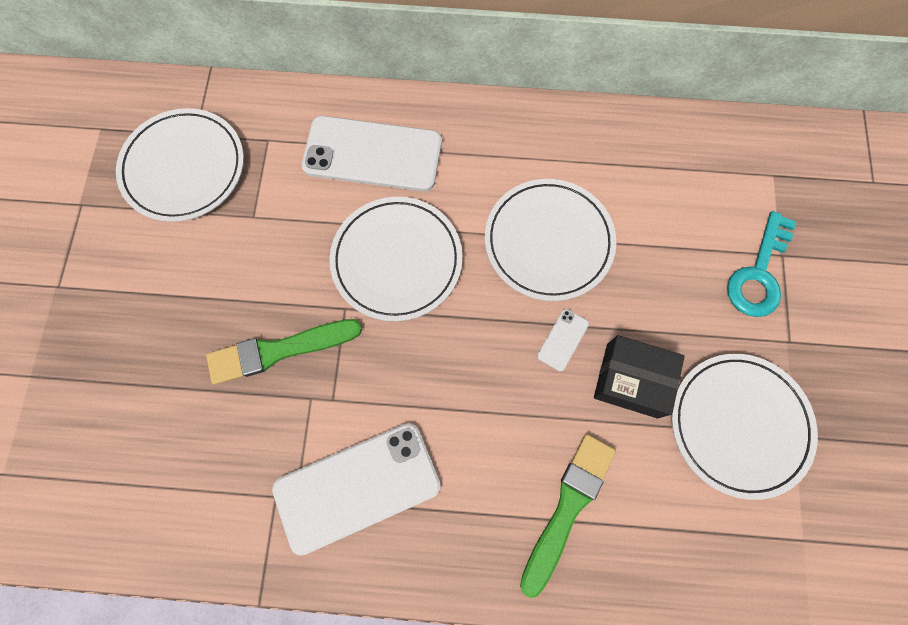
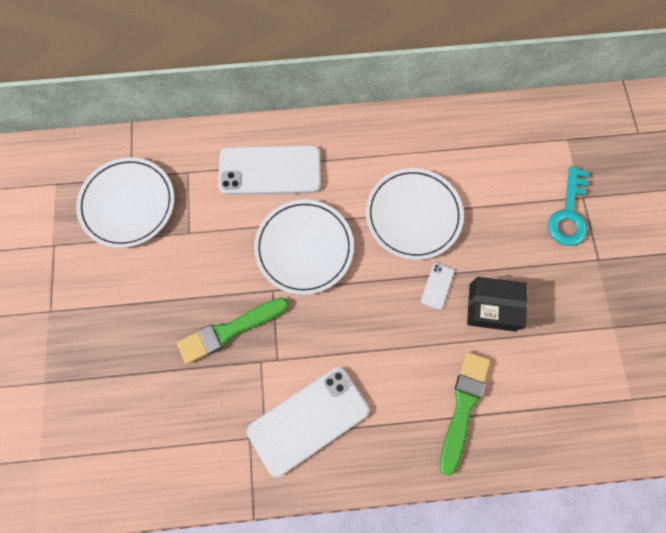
camera: 10 degrees left, 0 degrees up
(739, 425) = (573, 326): white plate -> none

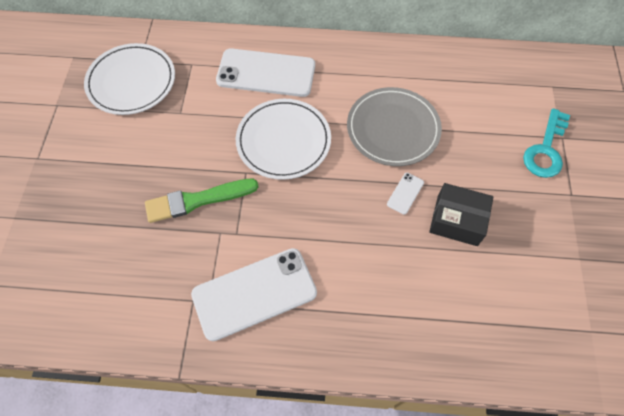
camera: 10 degrees right, 10 degrees down
(413, 215) = (393, 129): white plate -> grey plate
(463, 406) = (412, 307): green brush -> none

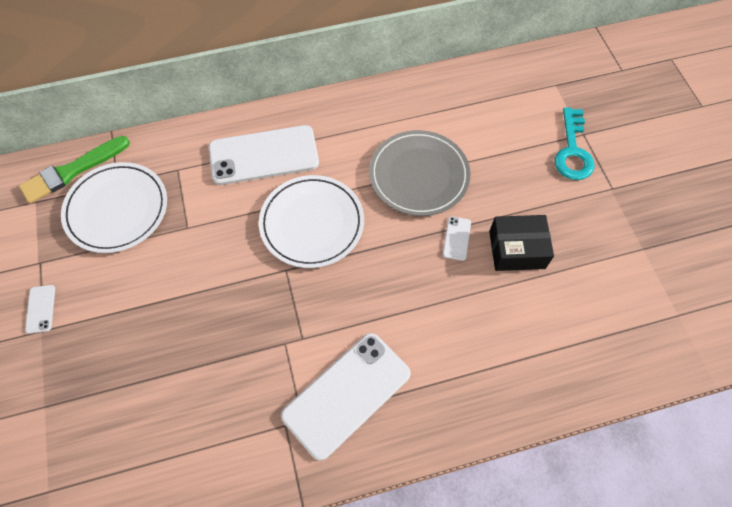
camera: 20 degrees left, 0 degrees up
(43, 141) = (41, 309): none -> white phone
(197, 200) = (245, 317): green brush -> green brush (72, 171)

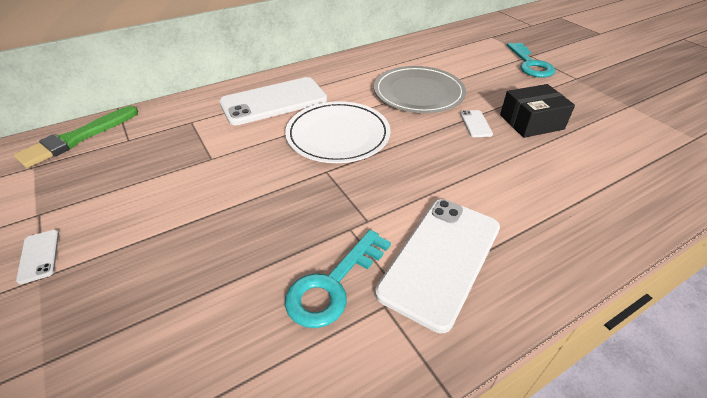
camera: 15 degrees left, 20 degrees down
(117, 209) = (130, 157): white plate -> none
(253, 396) = (333, 285): none -> turquoise key

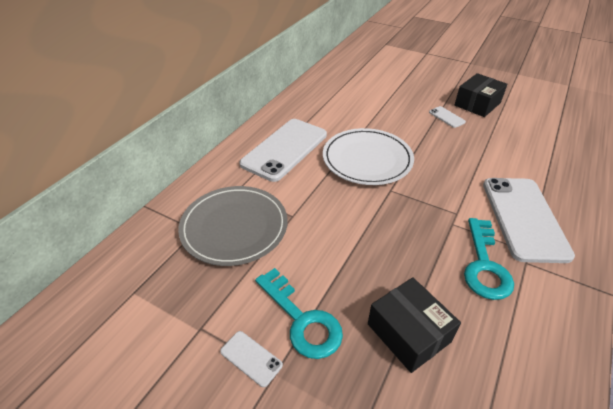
camera: 30 degrees left, 0 degrees up
(77, 138) = (143, 249): green brush -> none
(178, 307) = (408, 332): none -> black box
(418, 93) = (385, 106): grey plate -> grey plate (234, 227)
(530, 64) = (433, 60): turquoise key -> turquoise key (302, 320)

